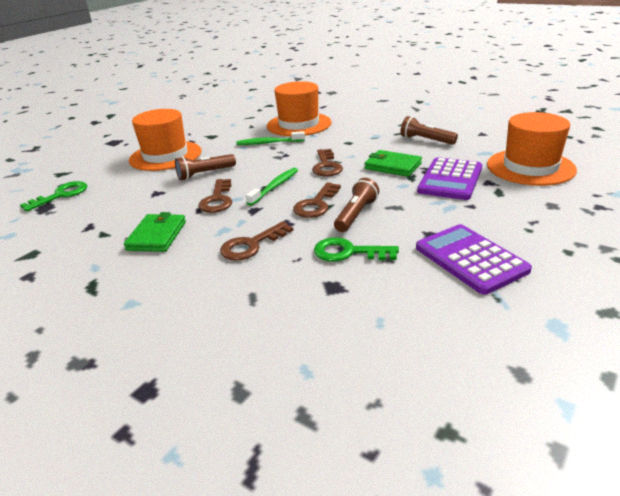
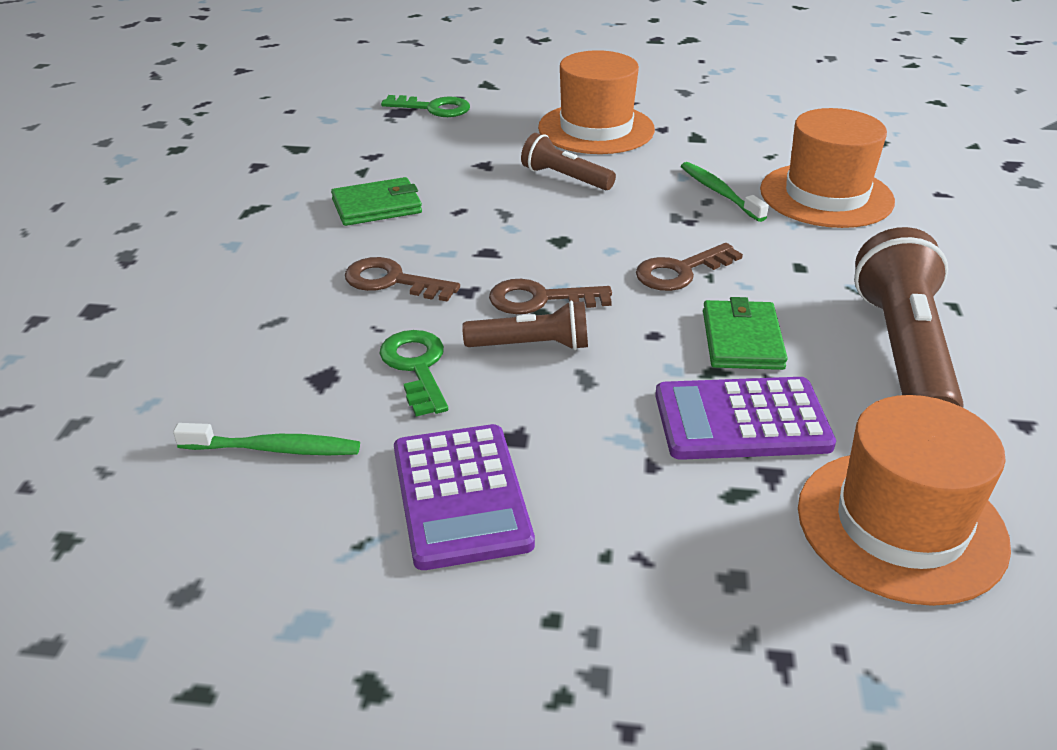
camera: 60 degrees right, 5 degrees up
(217, 200) = (496, 214): brown key -> none
(275, 187) = (569, 247): green toothbrush -> green toothbrush (274, 449)
(426, 140) = (903, 353): brown flashlight -> brown flashlight, size x1.84
(470, 259) = (460, 496): purple calculator -> purple calculator turned 135 degrees clockwise

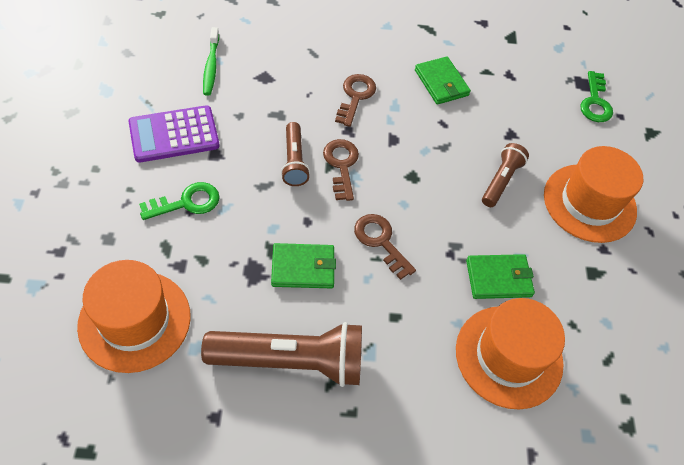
camera: 80 degrees right, 20 degrees up
(416, 367) = (273, 112): green key -> green key (187, 202)
(719, 192) = (498, 278): green toothbrush -> green wallet
(741, 420) = (225, 257): purple calculator -> none

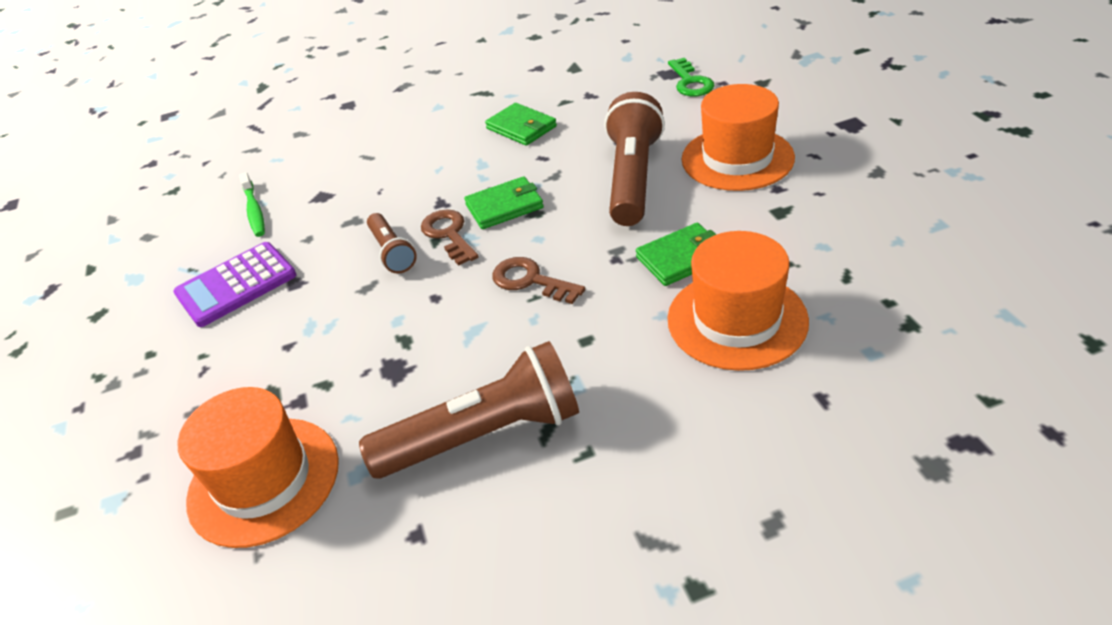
camera: 10 degrees left, 15 degrees down
(187, 202) = (280, 339): green key -> none
(303, 267) = (452, 340): green wallet -> green wallet (504, 206)
(355, 96) = (433, 173): brown key -> none
(501, 181) = (633, 178): brown flashlight -> brown flashlight, size x1.84

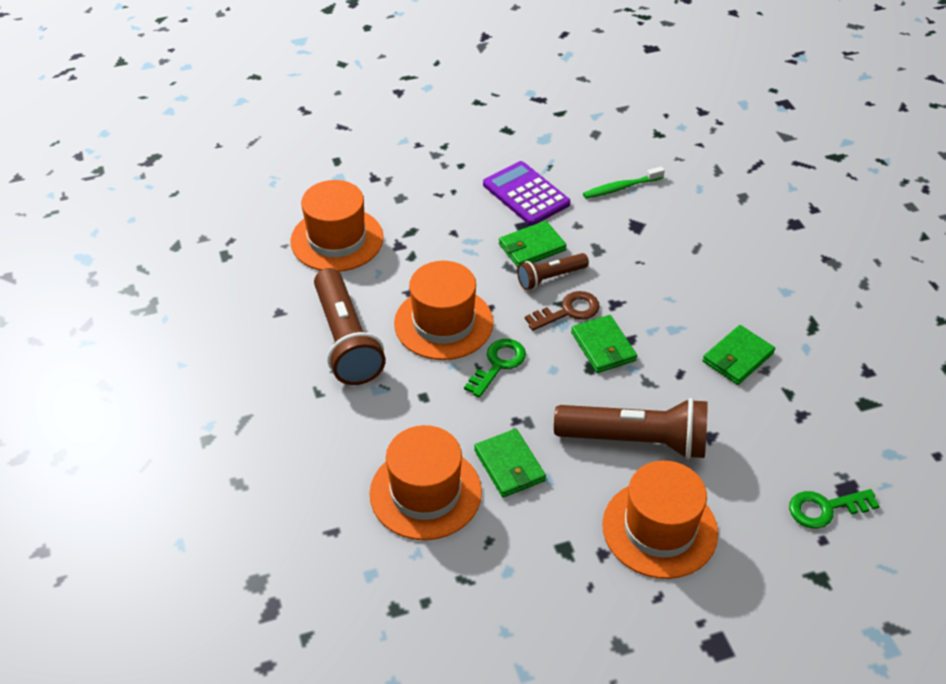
camera: 85 degrees right, 5 degrees up
(336, 271) = (532, 247): none -> green wallet
(458, 336) = (443, 323): none -> orange hat
(530, 280) = (498, 364): brown key -> green key

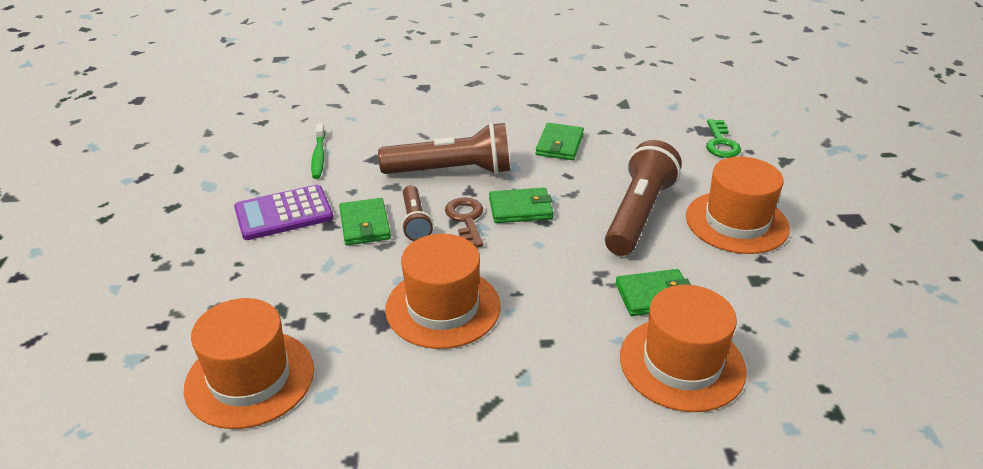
camera: 75 degrees left, 10 degrees down
(346, 340) = (434, 396): brown flashlight -> brown flashlight (451, 171)
(498, 364) = (518, 278): green key -> none
(737, 357) = (559, 144): green wallet -> green wallet turned 45 degrees clockwise

